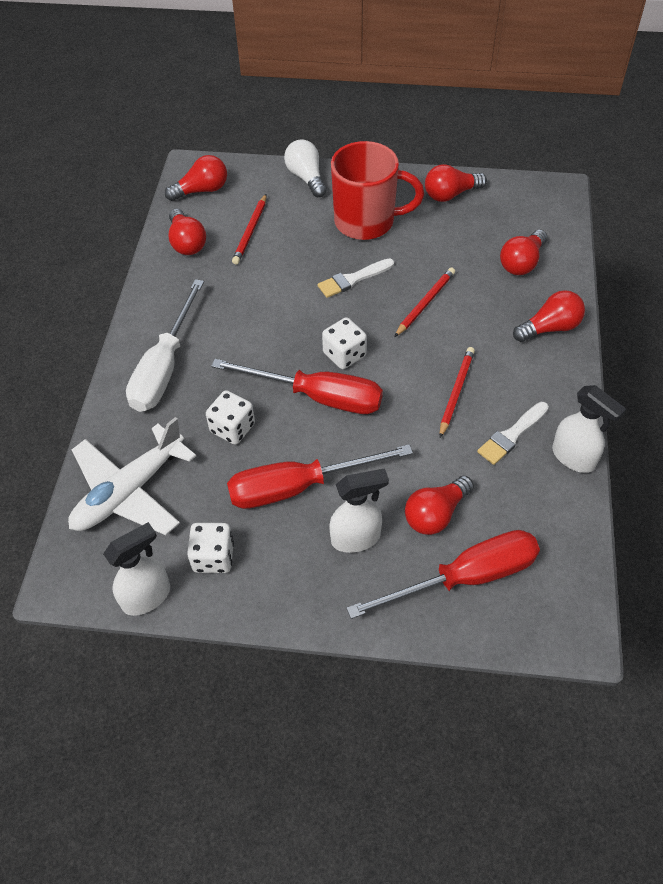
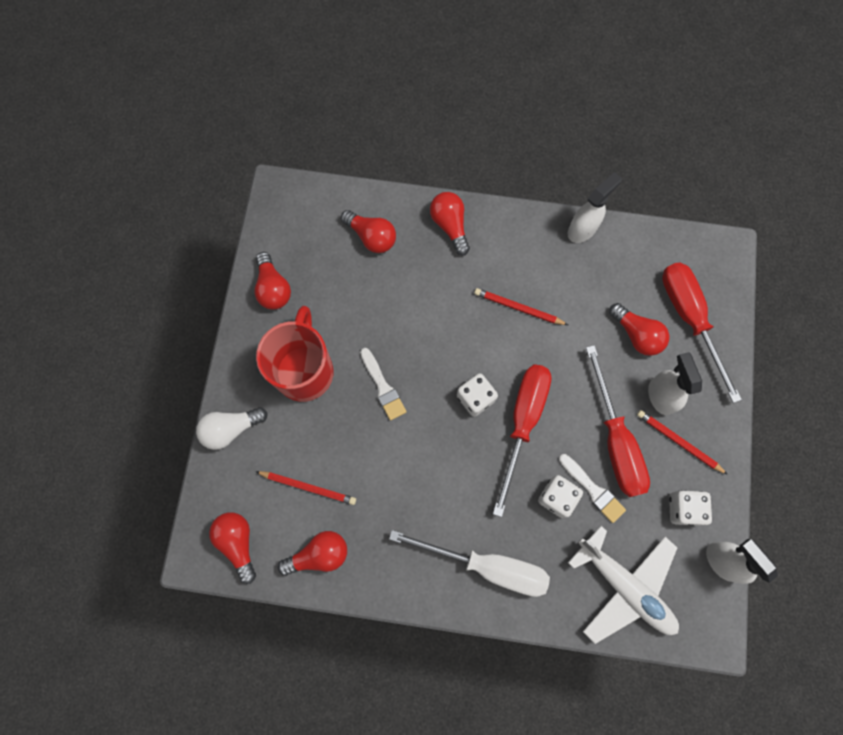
camera: 90 degrees left, 20 degrees up
(425, 303) = (417, 324): red pencil -> red pencil (679, 442)
(511, 435) = (562, 271): white brush -> white brush (593, 490)

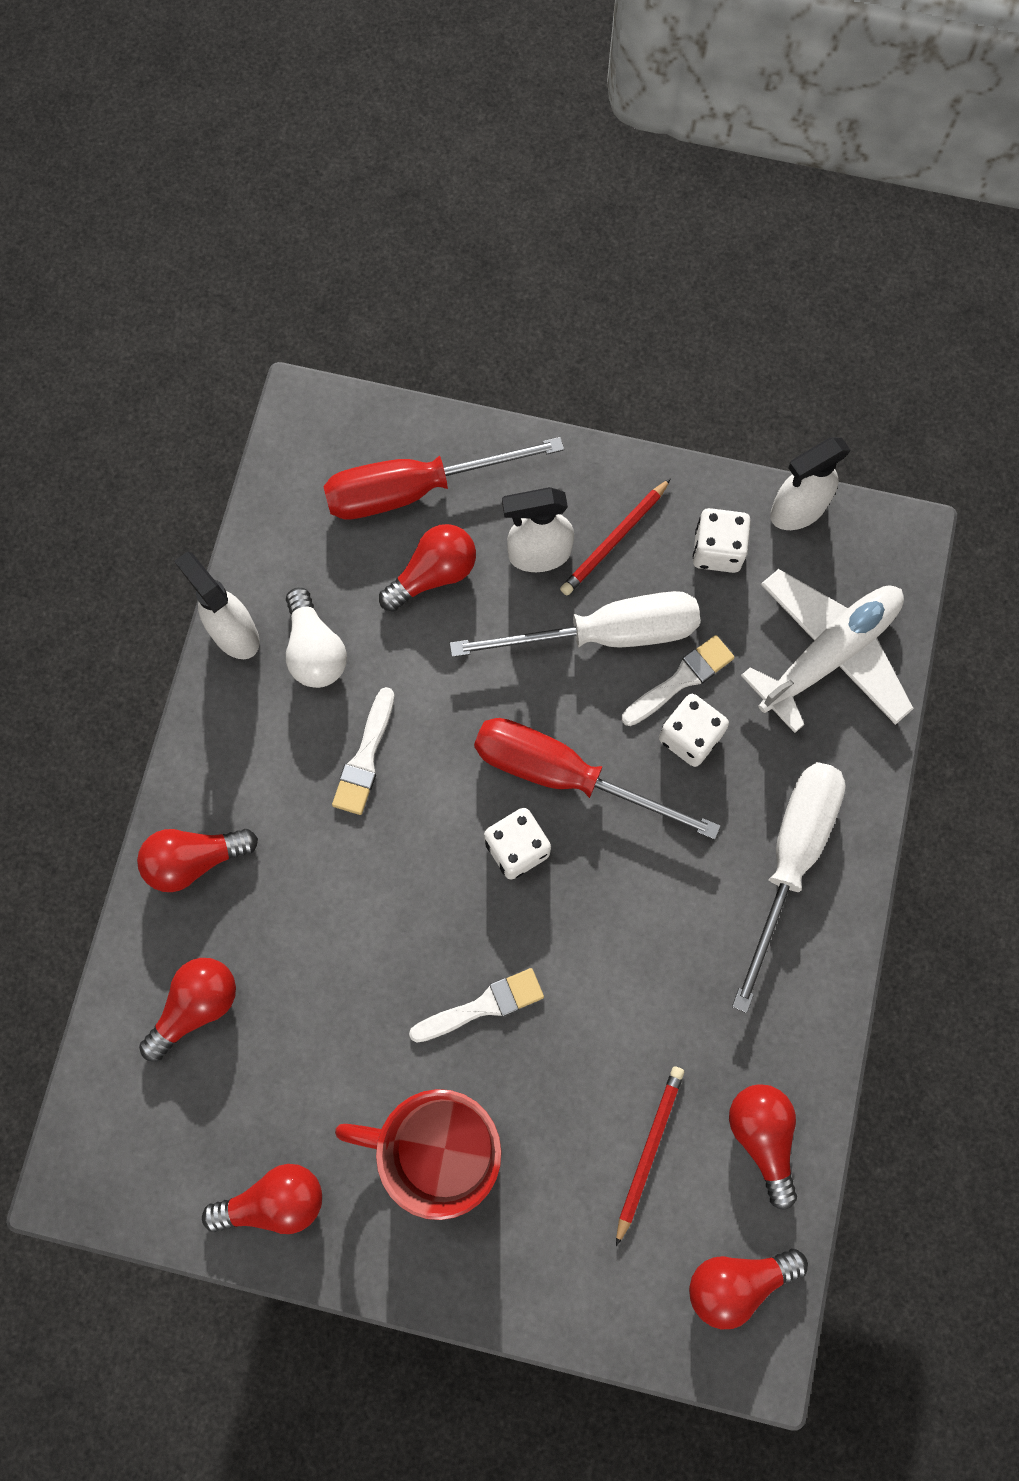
camera: 85 degrees left, 0 degrees up
(231, 429) = (535, 1290): white light bulb -> white light bulb (315, 650)
(518, 308) = (365, 758): red pencil -> white brush
(615, 440) = (605, 634): red screwdriver -> white screwdriver

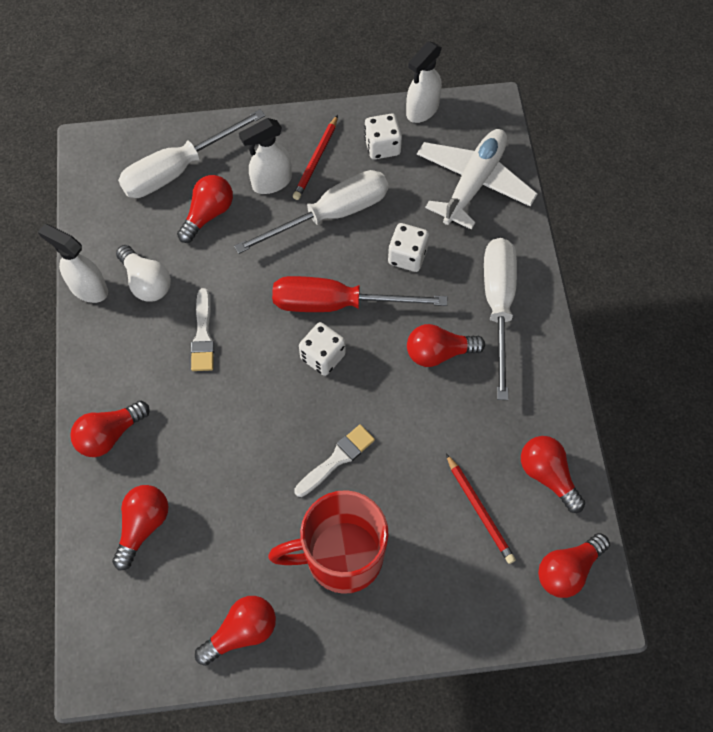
camera: 20 degrees left, 10 degrees down
(415, 489) = (178, 169): red screwdriver -> white screwdriver
(648, 1151) = (479, 510): red pencil -> red pencil turned 150 degrees clockwise
(680, 900) = (439, 353): none -> red light bulb
(681, 679) = (389, 225): white brush -> none

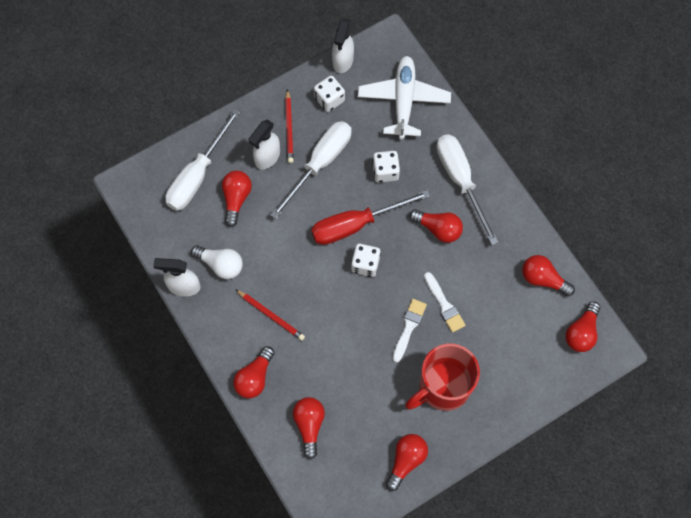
camera: 25 degrees left, 5 degrees up
(203, 335) = (279, 284): white brush -> white brush (444, 305)
(439, 353) = (438, 229): red light bulb -> red light bulb turned 120 degrees counterclockwise
(479, 510) = (512, 320): red pencil -> red pencil (271, 315)

